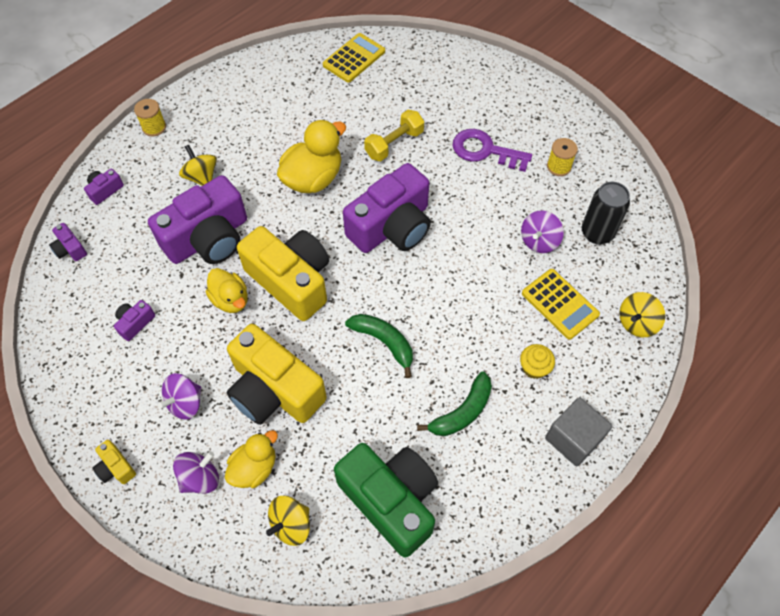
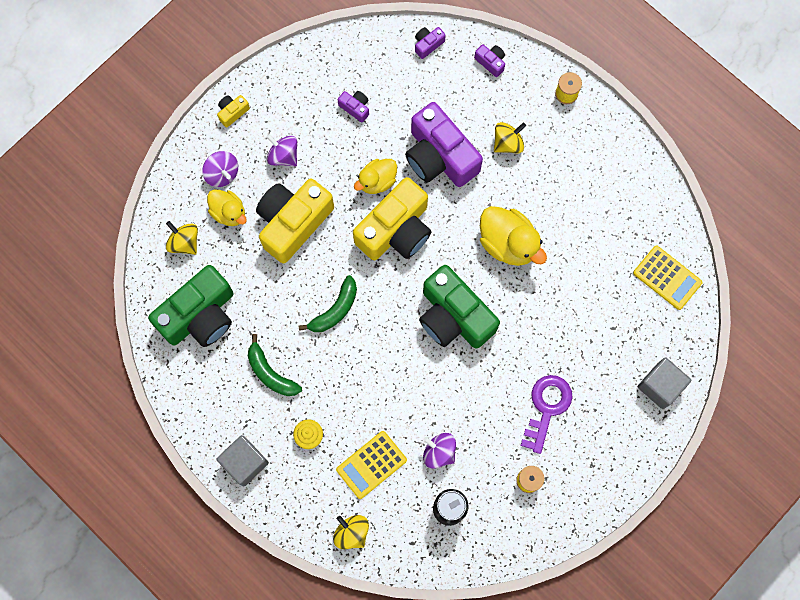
camera: 90 degrees right, 15 degrees up
(392, 227) = (454, 316): purple camera -> green camera
(394, 144) = (552, 319): yellow dumbbell -> none
(458, 67) = (660, 386): none -> grey cube

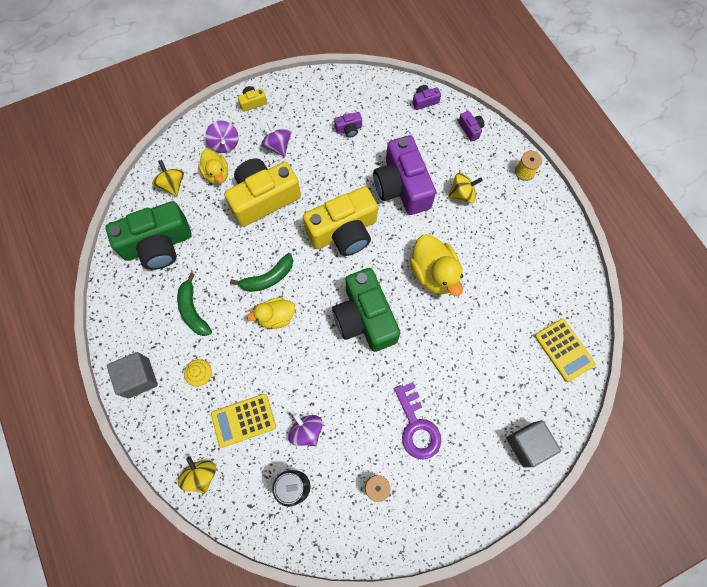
camera: 20 degrees right, 5 degrees down
(355, 108) = (349, 129): purple camera -> purple camera turned 105 degrees clockwise
(377, 181) = (344, 189): yellow duck -> yellow duck (276, 317)
(546, 408) = (417, 426): purple key -> purple key turned 120 degrees clockwise

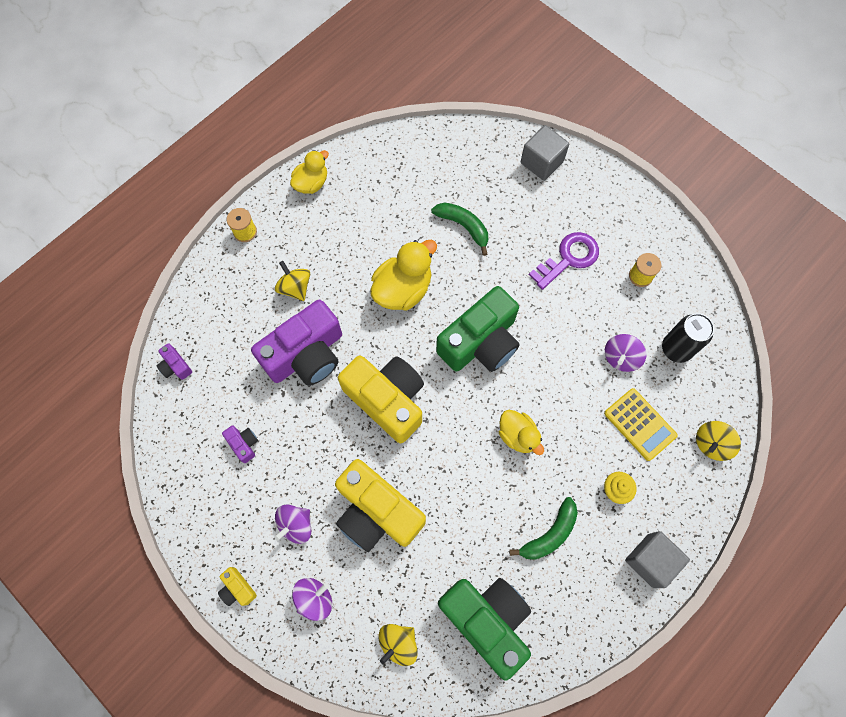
camera: 110 degrees left, 0 degrees up
(216, 174) = (363, 589): yellow duck -> yellow duck (311, 183)
(268, 278) = (476, 464): green banana -> green banana (464, 227)
(470, 129) = (203, 302): purple camera -> none
(564, 350) = (438, 152): yellow calculator -> none

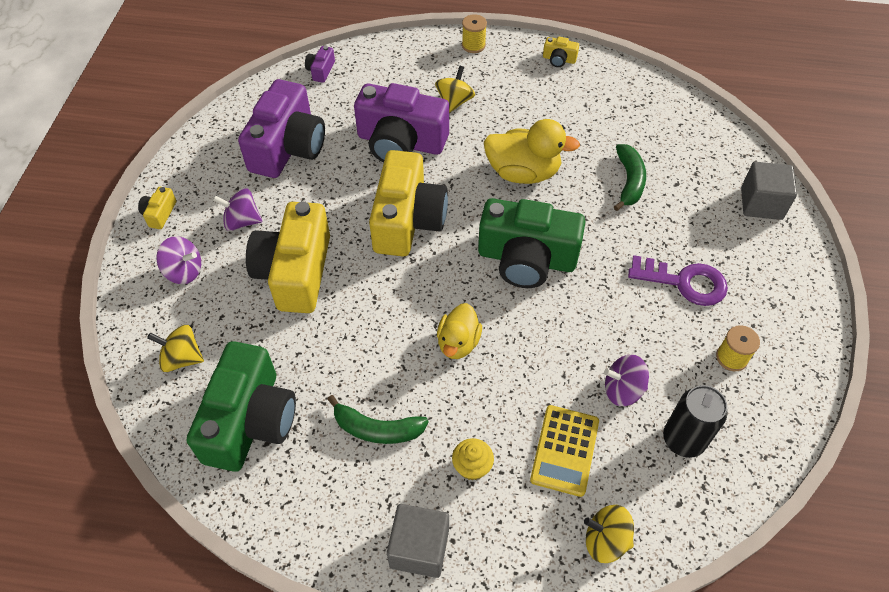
camera: 55 degrees right, 15 degrees down
(243, 444) = (288, 147): purple camera -> purple camera, size x2.45
(311, 183) = (559, 59): yellow duck -> yellow camera

